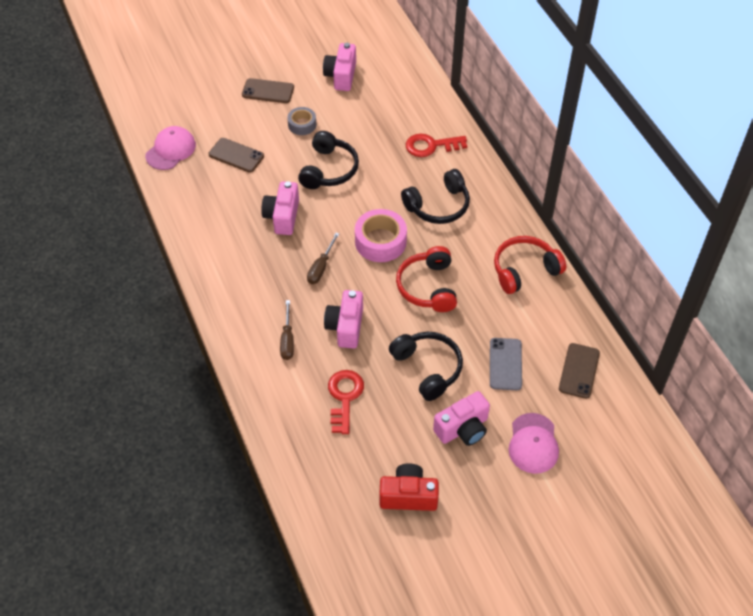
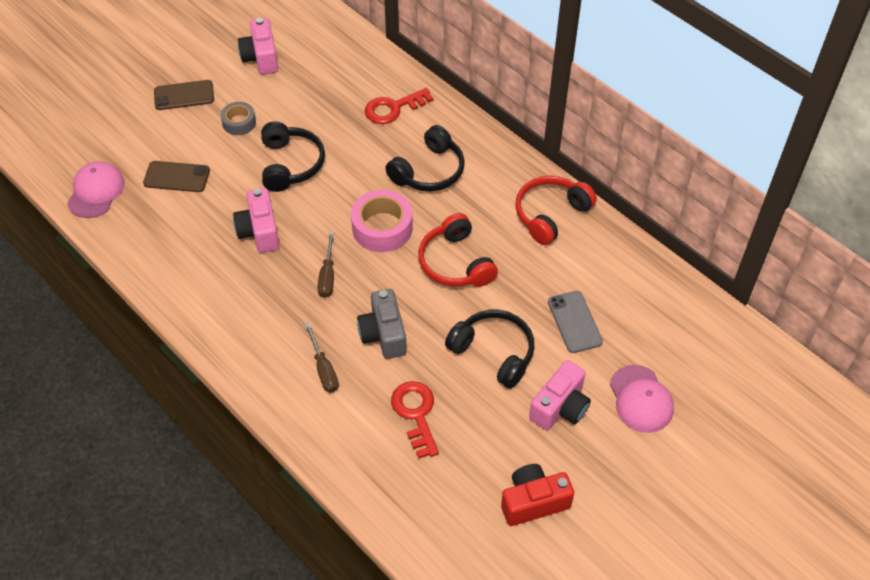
camera: 20 degrees left, 0 degrees up
(345, 327) = (383, 334): pink camera -> grey camera
(579, 371) = (653, 305): brown phone -> none

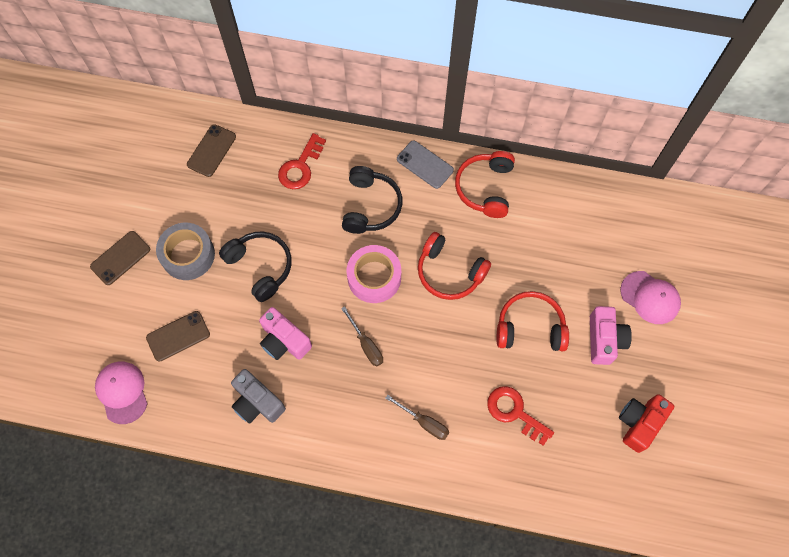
camera: 35 degrees left, 15 degrees up
(239, 122) = (188, 255): grey tape -> grey tape, size x1.68
(261, 58) = (156, 183): pink camera -> none
(328, 58) = (211, 150): none -> brown phone
(383, 334) = (444, 365): grey camera -> grey camera (257, 402)
(493, 352) = (530, 327): black headphones -> red headphones
(574, 322) = (565, 266): grey phone -> grey phone (425, 164)

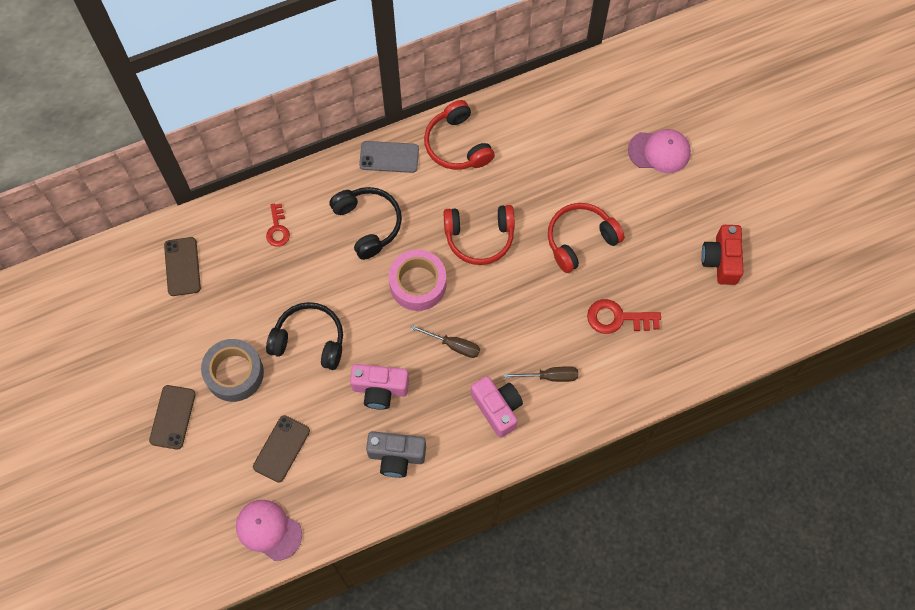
camera: 35 degrees left, 0 degrees up
(300, 166) = (277, 229): red key -> red key, size x0.66
(604, 340) = (647, 210): pink camera -> pink camera (497, 408)

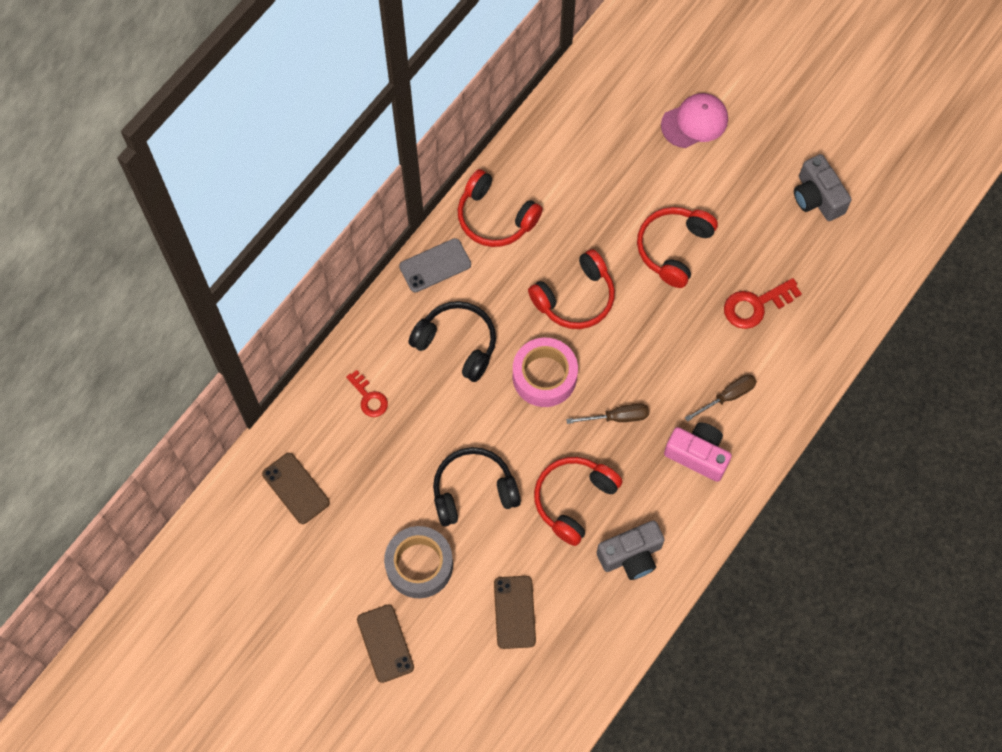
camera: 30 degrees left, 0 degrees up
(268, 530) = (553, 698): pink cap -> none
(380, 389) = (573, 500): pink camera -> red headphones
(721, 260) = (817, 197): red camera -> grey camera

